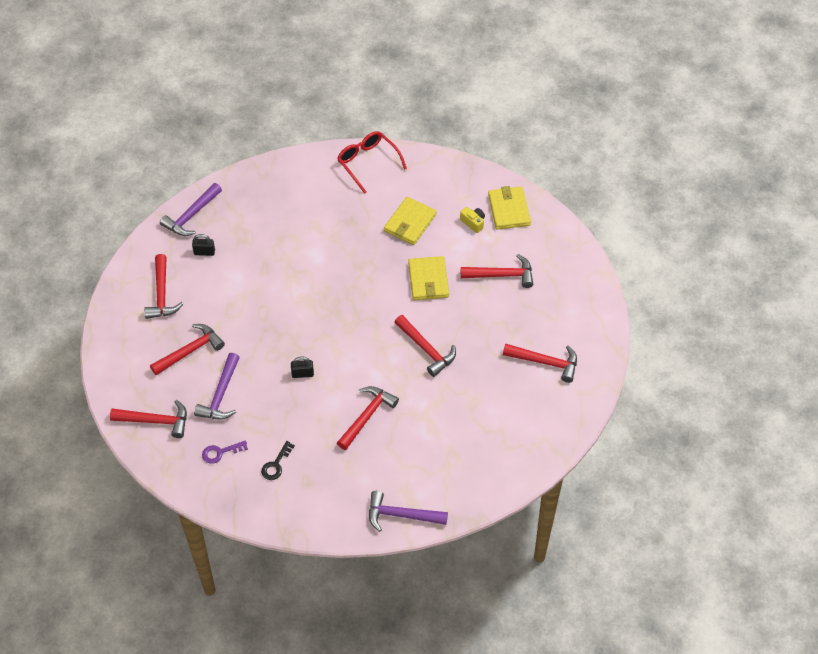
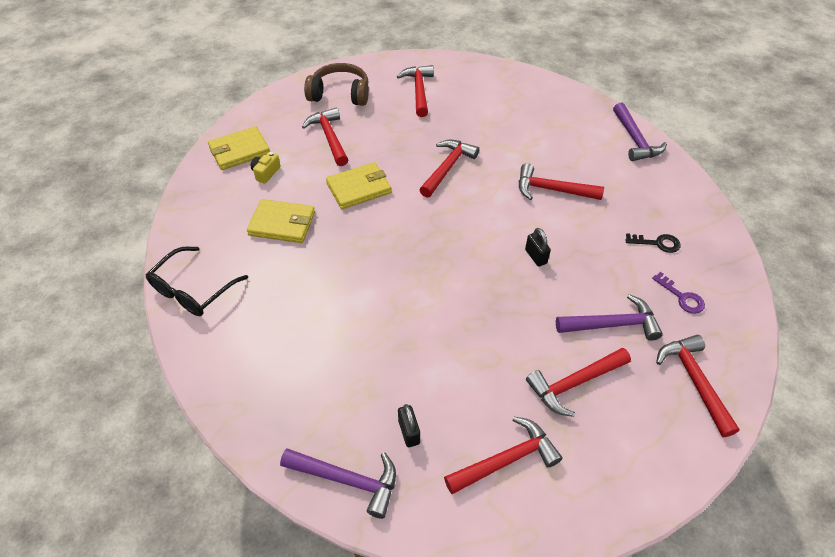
camera: 110 degrees left, 5 degrees down
(190, 351) = (574, 383): red hammer -> red hammer turned 60 degrees counterclockwise
(367, 162) = (192, 290): red glasses -> black glasses
(563, 297) = (340, 94): none -> brown headphones

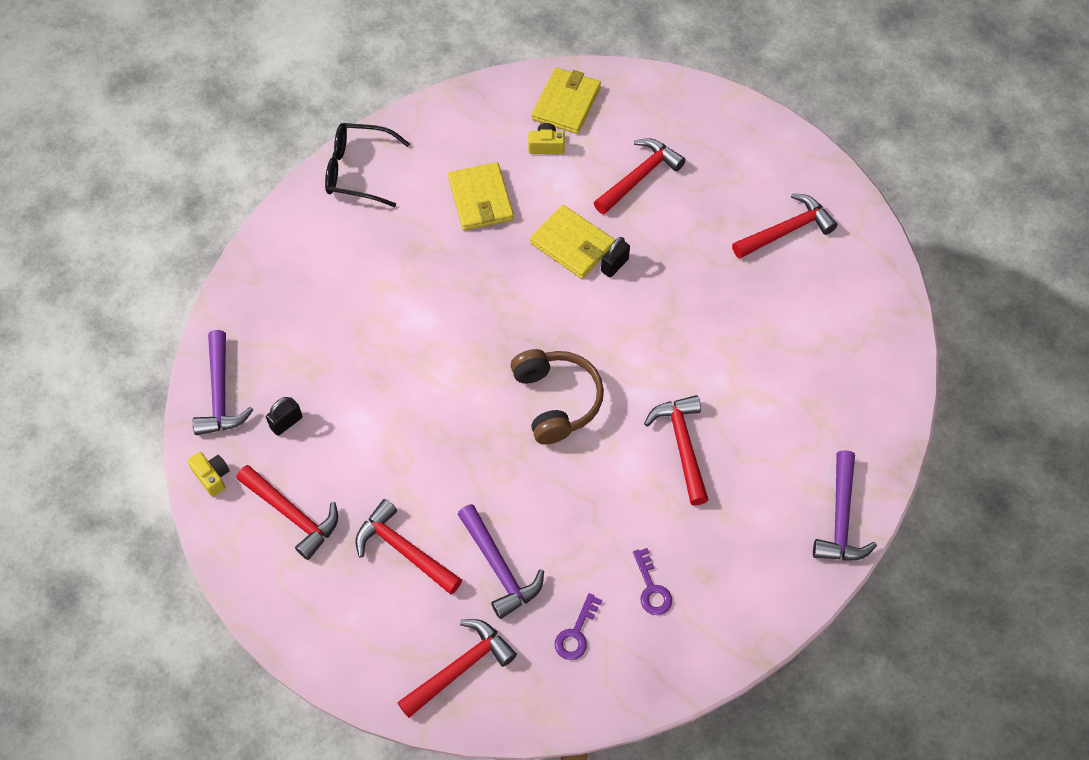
camera: 65 degrees right, 10 degrees up
(239, 151) = (566, 103): yellow wallet -> yellow wallet turned 75 degrees clockwise
(340, 94) = (725, 150): brown headphones -> brown headphones (556, 400)
(435, 519) = (212, 476): none -> yellow camera
(447, 168) = (657, 319): red hammer -> none
(535, 256) = (561, 461): black padlock -> black padlock (614, 265)
(635, 139) = (841, 518): purple hammer -> purple hammer turned 45 degrees counterclockwise
(657, 243) = (652, 588): black key -> purple key

